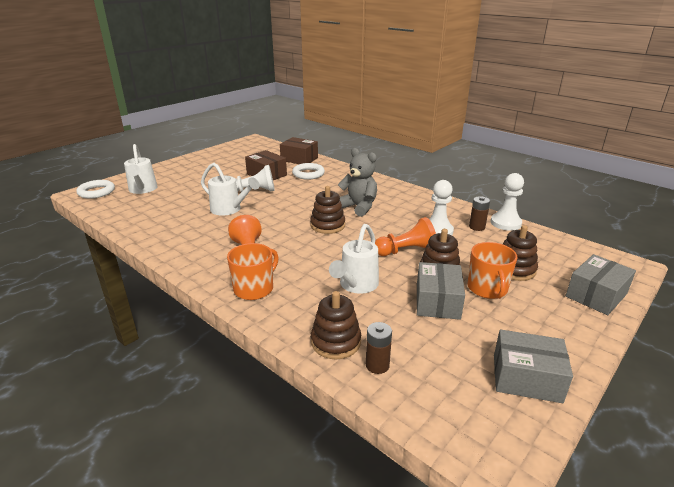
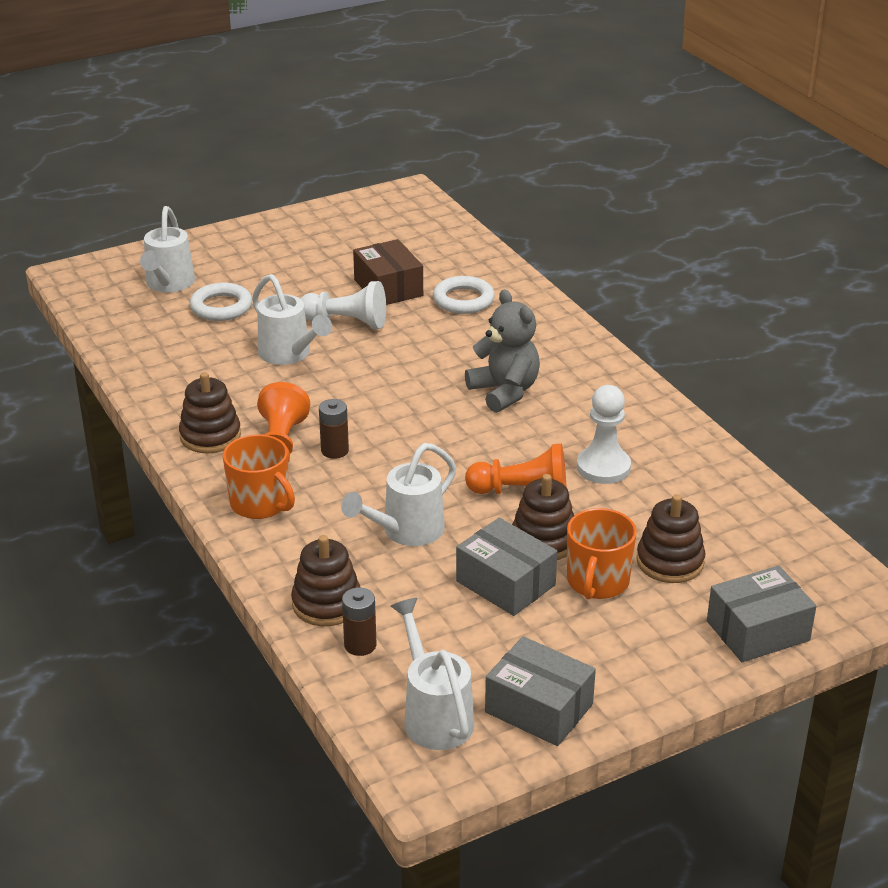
camera: 20 degrees right, 5 degrees up
(96, 192) = (96, 276): white ring -> white ring (221, 307)
(254, 288) = (260, 503): orange mug -> orange mug turned 75 degrees clockwise
(299, 159) = (468, 259): brown box -> none
(327, 225) = (429, 418): brown stacking toy -> brown stacking toy (210, 436)
(437, 301) = (505, 583): grey box -> grey box turned 75 degrees counterclockwise
(465, 404) = (434, 716): none -> white watering can
(477, 227) = (678, 474): brown battery -> brown battery (335, 450)
(505, 223) = (737, 477): white pawn -> none

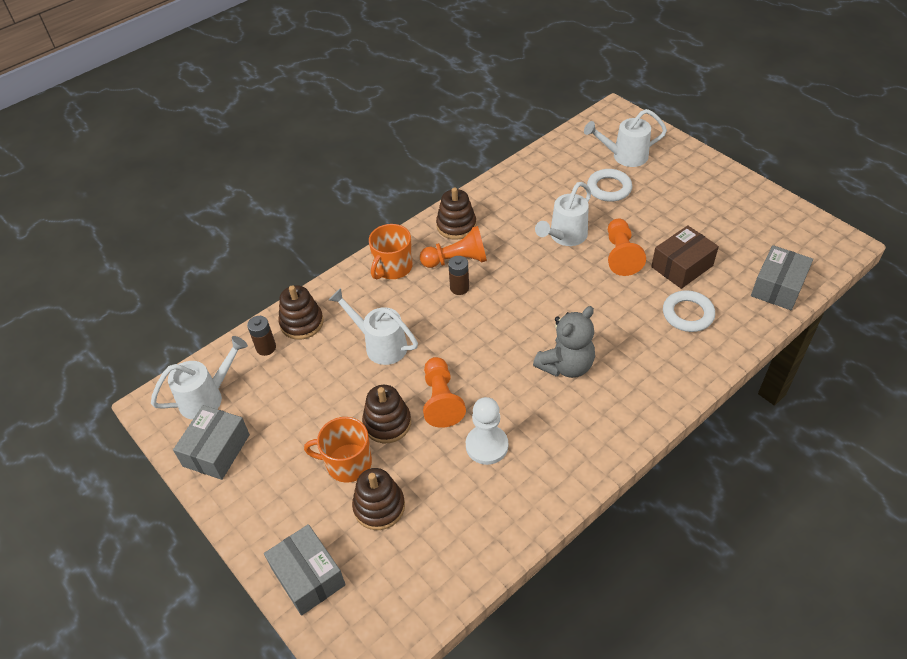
camera: 80 degrees right, 15 degrees up
(346, 322) = (621, 255): white pawn -> orange pawn
(505, 583) = (337, 409): grey box -> grey box (778, 287)

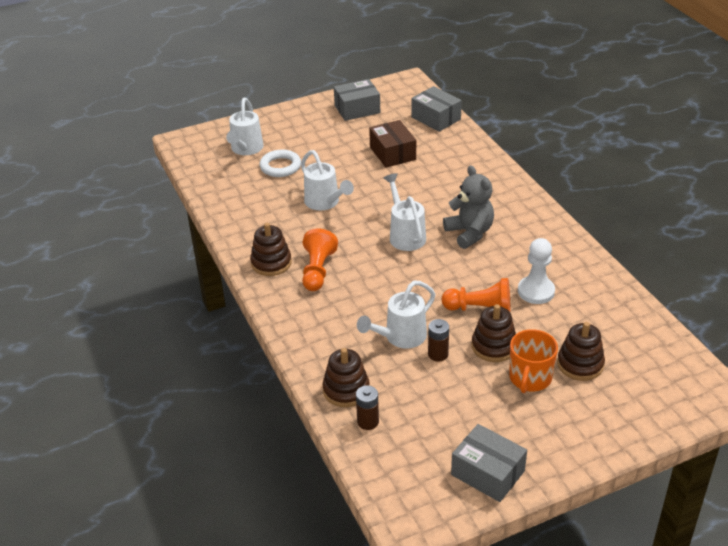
camera: 75 degrees left, 10 degrees down
(207, 397) = (417, 476): white watering can -> white watering can (405, 235)
(308, 576) = (640, 418): grey box -> grey box (357, 109)
(393, 267) = (303, 314): orange mug -> none
(459, 288) = (354, 275): brown battery -> brown battery (438, 354)
(621, 255) = (364, 179): orange pawn -> none
(688, 314) = (443, 163): white ring -> none

